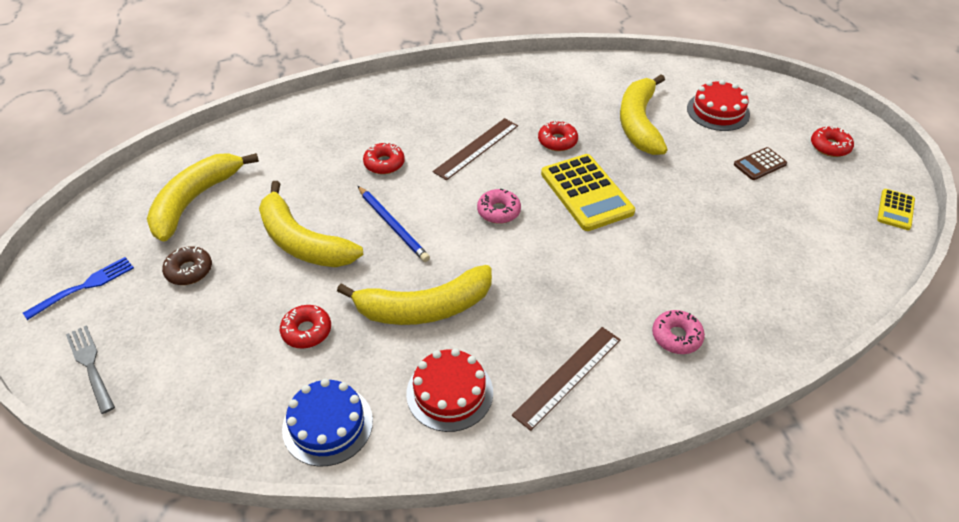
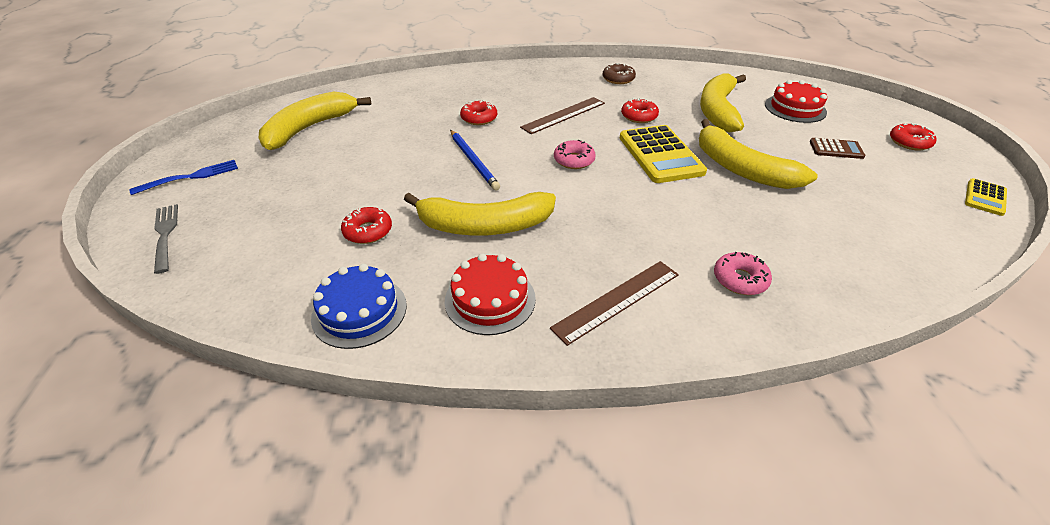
camera: 10 degrees right, 5 degrees down
(189, 270) = (283, 175): brown donut -> brown donut (618, 79)
(302, 242) = (389, 165): yellow banana -> yellow banana (741, 169)
(759, 164) = (836, 149): brown calculator -> brown calculator turned 150 degrees counterclockwise

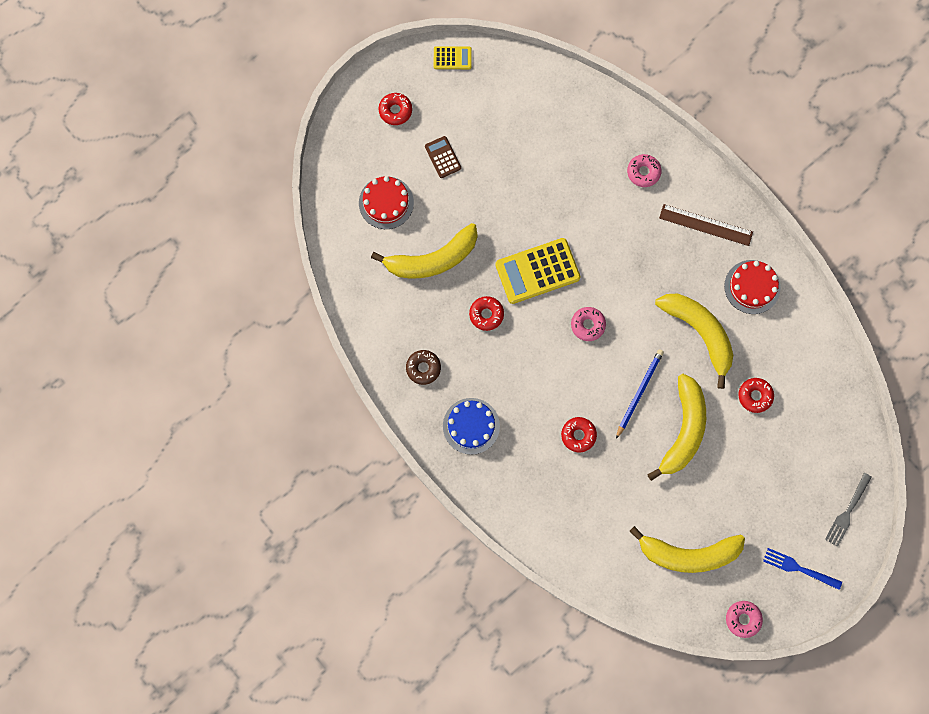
camera: 125 degrees left, 35 degrees up
(220, 131) = (743, 619): none -> pink donut
(359, 311) = (808, 344): blue cake -> blue cake (471, 426)
(563, 115) = (525, 373): brown ruler -> none
(660, 155) = (537, 271): yellow calculator -> yellow calculator turned 150 degrees counterclockwise
(741, 169) = (518, 210): yellow banana -> yellow banana (683, 430)

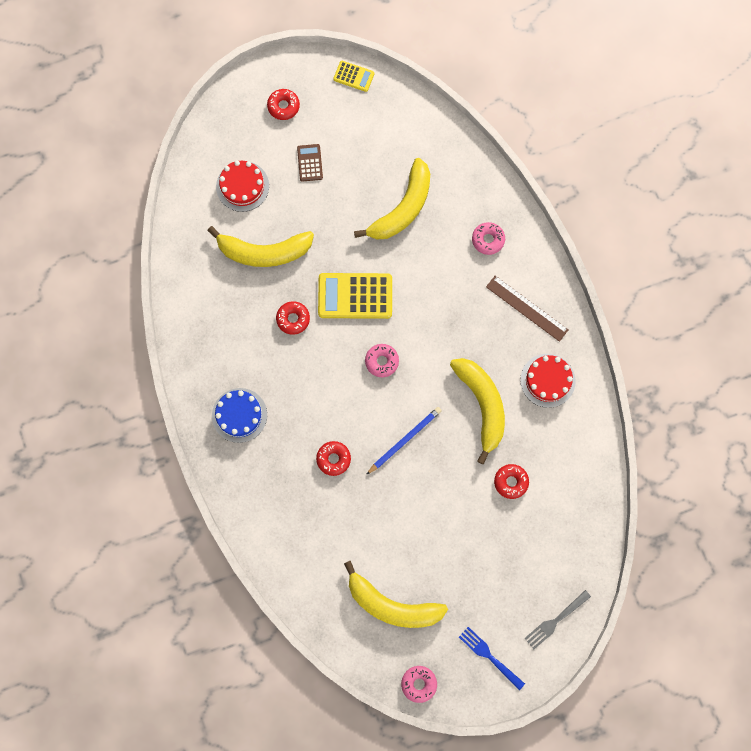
camera: 20 degrees right, 0 degrees up
(423, 368) = (217, 347): brown donut -> none
(683, 430) = (432, 489): yellow banana -> yellow banana (403, 208)

